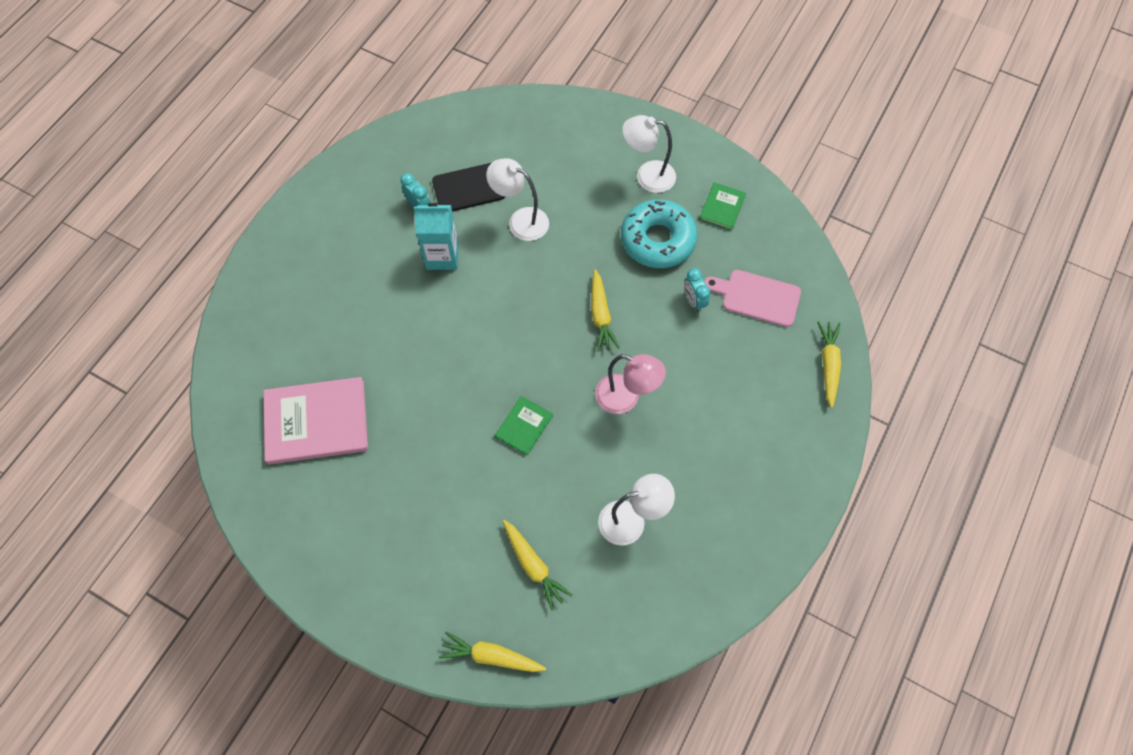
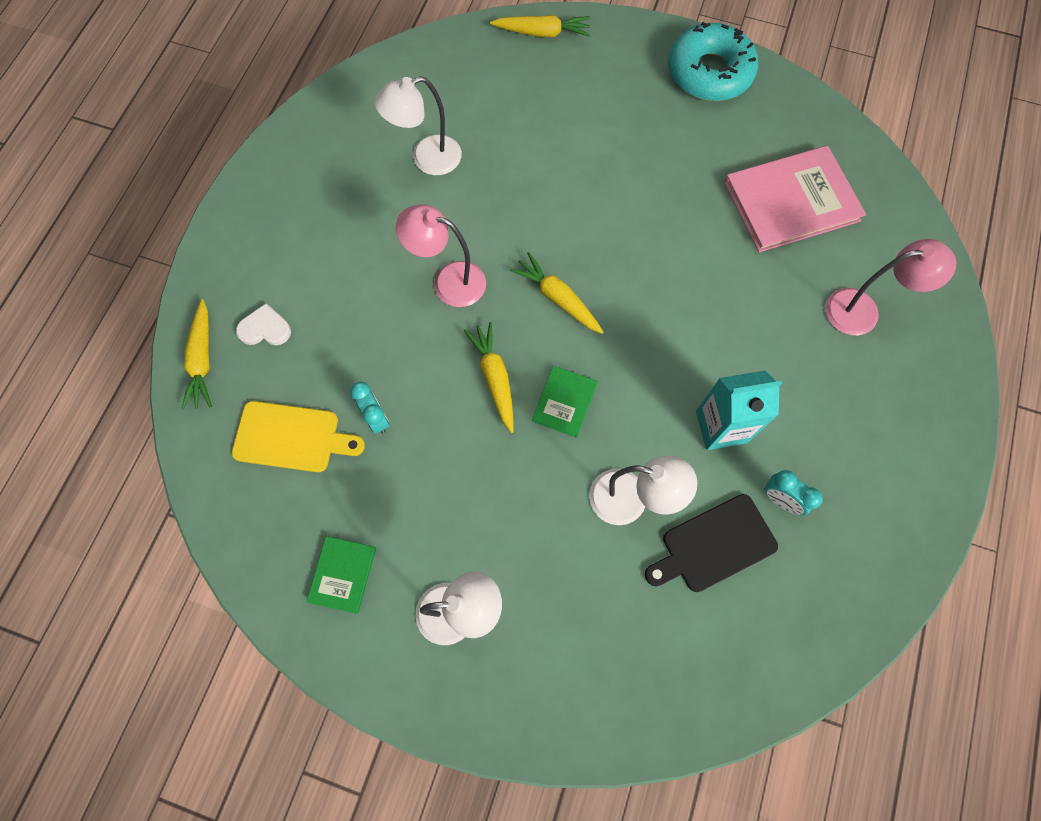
camera: 170 degrees right, 5 degrees up
(301, 320) = (863, 310): none -> pink lamp
(524, 426) = (560, 232): green book -> green book (564, 402)
(533, 566) = (519, 106): yellow carrot -> yellow carrot (557, 298)
(658, 240) = (432, 502): turquoise donut -> turquoise donut (709, 73)
(757, 297) = (292, 437): pink cutting board -> yellow cutting board
(779, 382) = (265, 328): none -> white heart

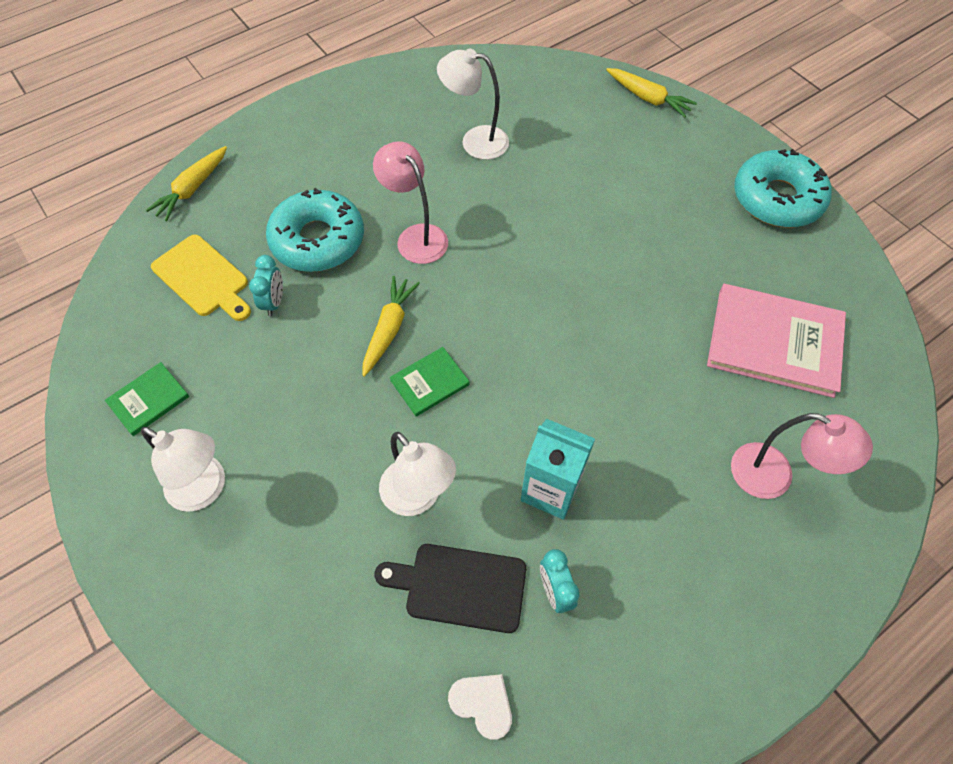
camera: 35 degrees right, 10 degrees down
(265, 328) = (253, 193): white heart -> white heart (482, 704)
(365, 337) = (318, 240): none -> turquoise donut
(557, 298) = (493, 299): yellow carrot -> none

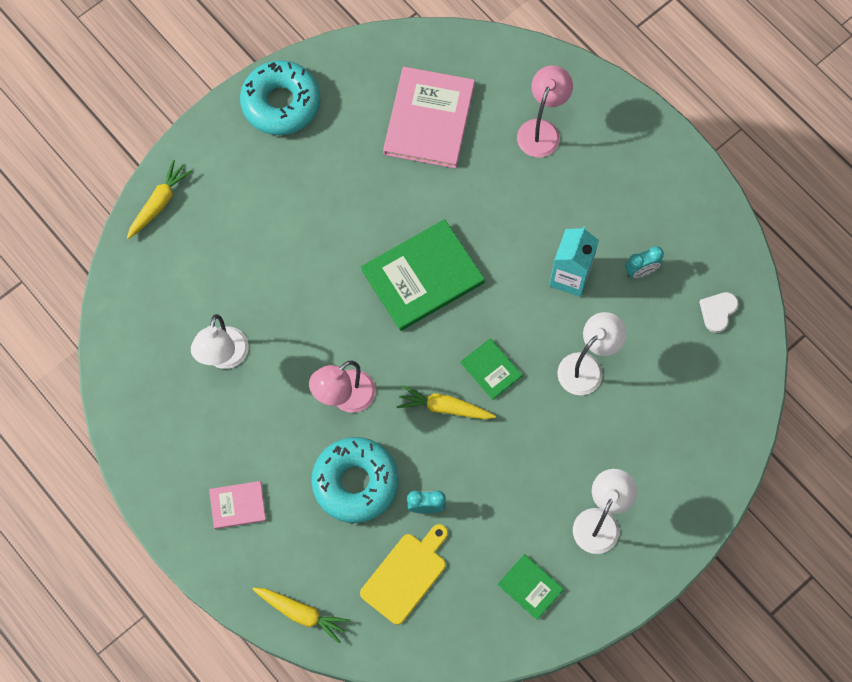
camera: 95 degrees left, 10 degrees up
(317, 145) = (237, 505): none -> pink book
(460, 586) = (646, 332): black cutting board -> none
(558, 319) = (422, 276): none -> green book

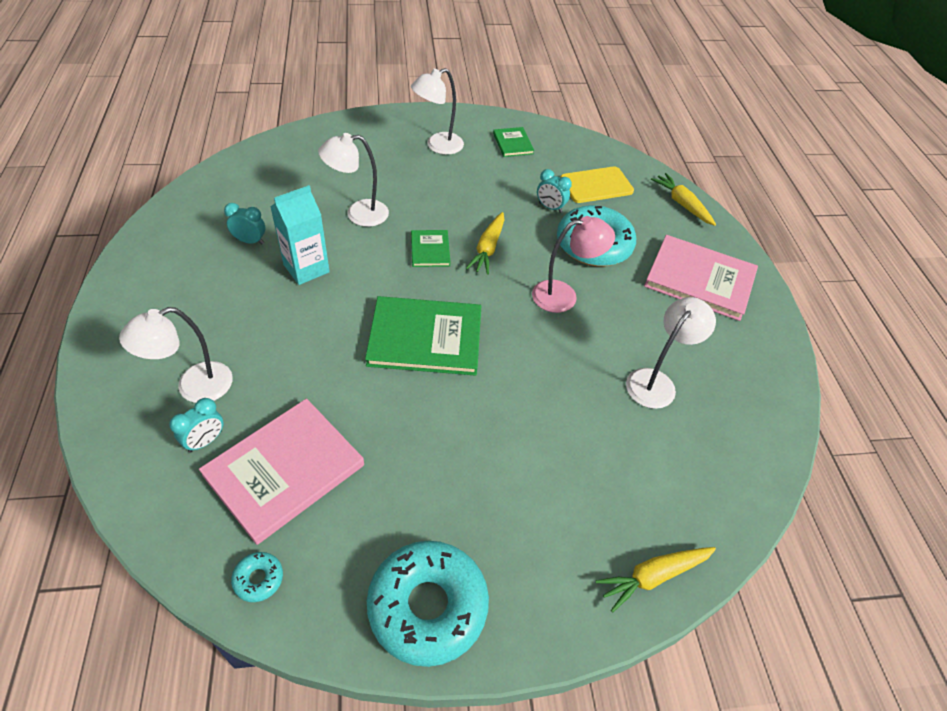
camera: 150 degrees left, 20 degrees down
(237, 505) = (699, 279): pink book -> pink book, size x1.99
(385, 57) = (258, 579): none -> turquoise donut
(444, 407) = (488, 249): yellow carrot -> yellow carrot turned 60 degrees clockwise
(495, 103) = (205, 441): none -> turquoise clock
(542, 130) = (194, 387): pink lamp -> white lamp
(718, 311) = (230, 191): white heart -> none

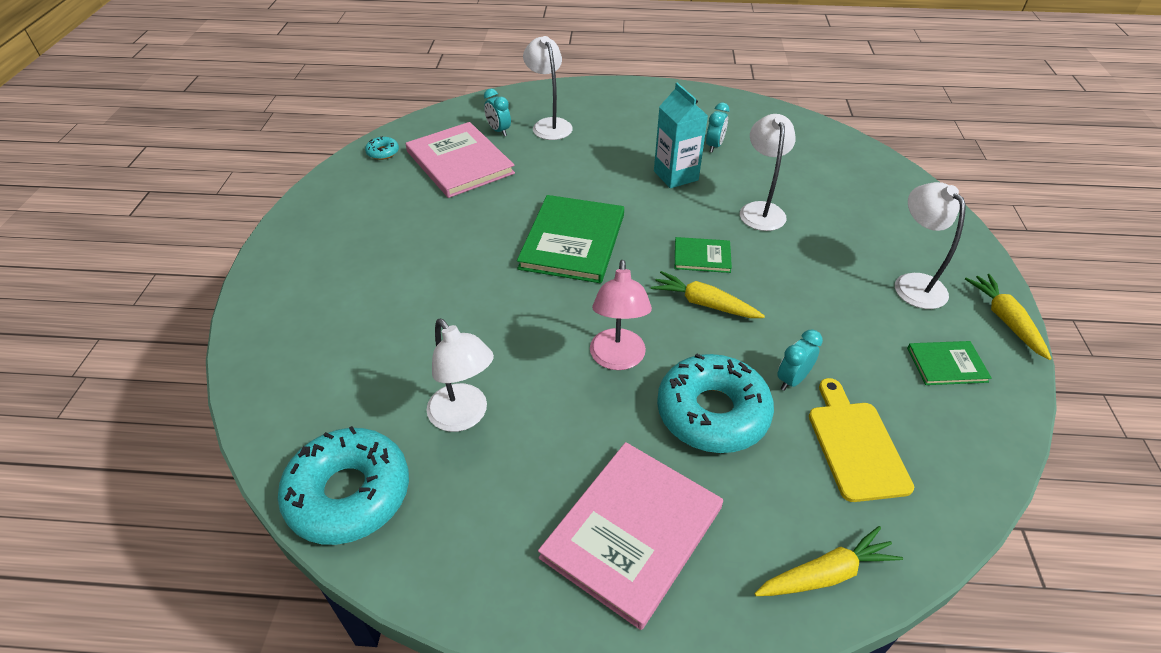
camera: 105 degrees right, 5 degrees down
(428, 606) = (320, 220): turquoise donut -> turquoise donut (349, 494)
(653, 576) = (260, 350): yellow carrot -> yellow carrot (1005, 320)

